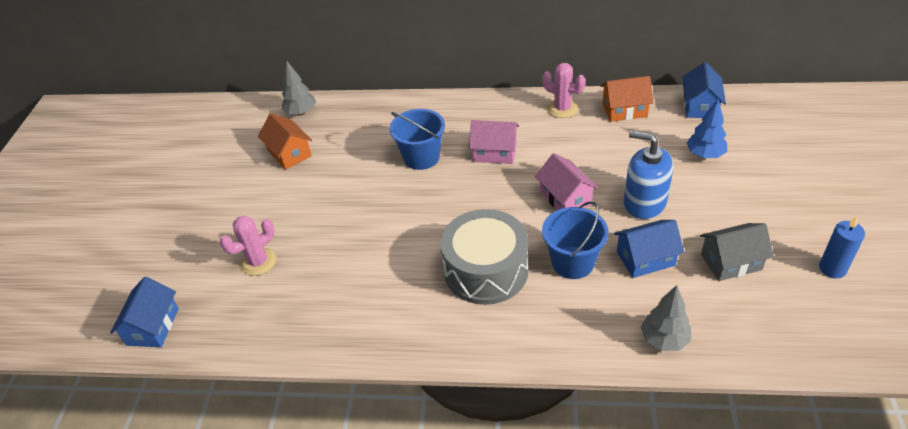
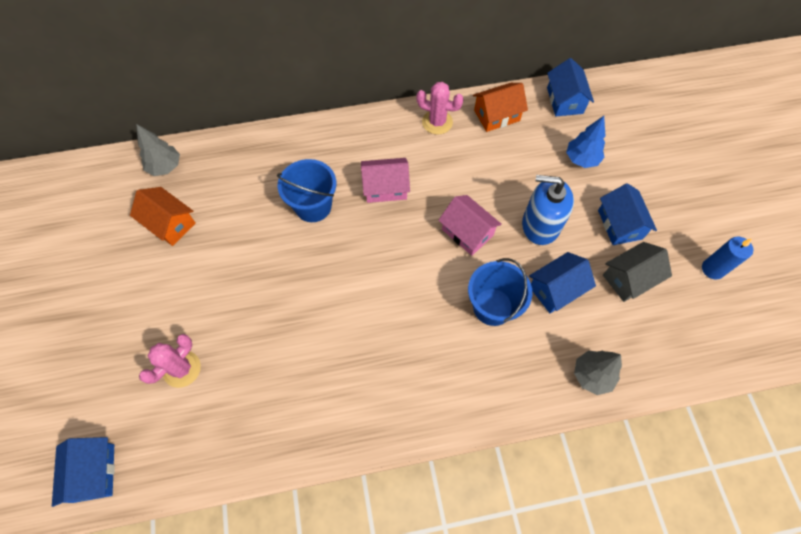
camera: 20 degrees left, 20 degrees up
(486, 270) = (415, 332): grey drum -> none
(732, 214) = (620, 224): none -> blue house

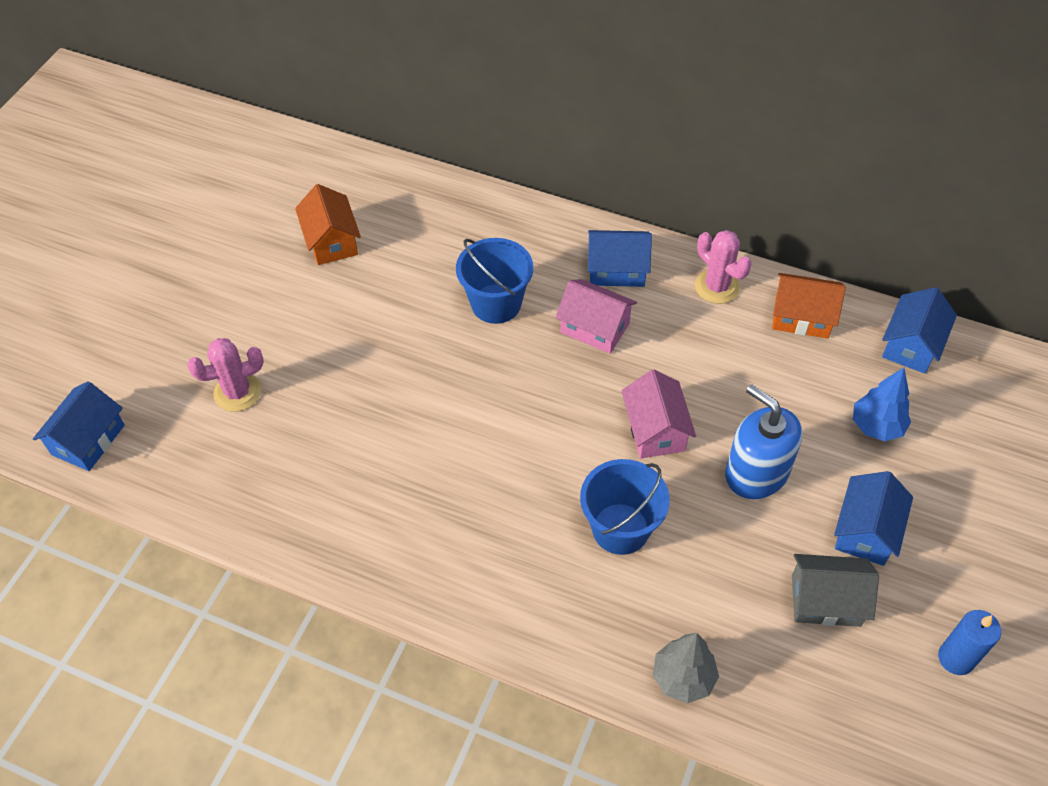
camera: 35 degrees right, 10 degrees down
(165, 167) = (369, 181): grey tree -> none
(556, 289) = (716, 556): blue house -> blue house (617, 270)

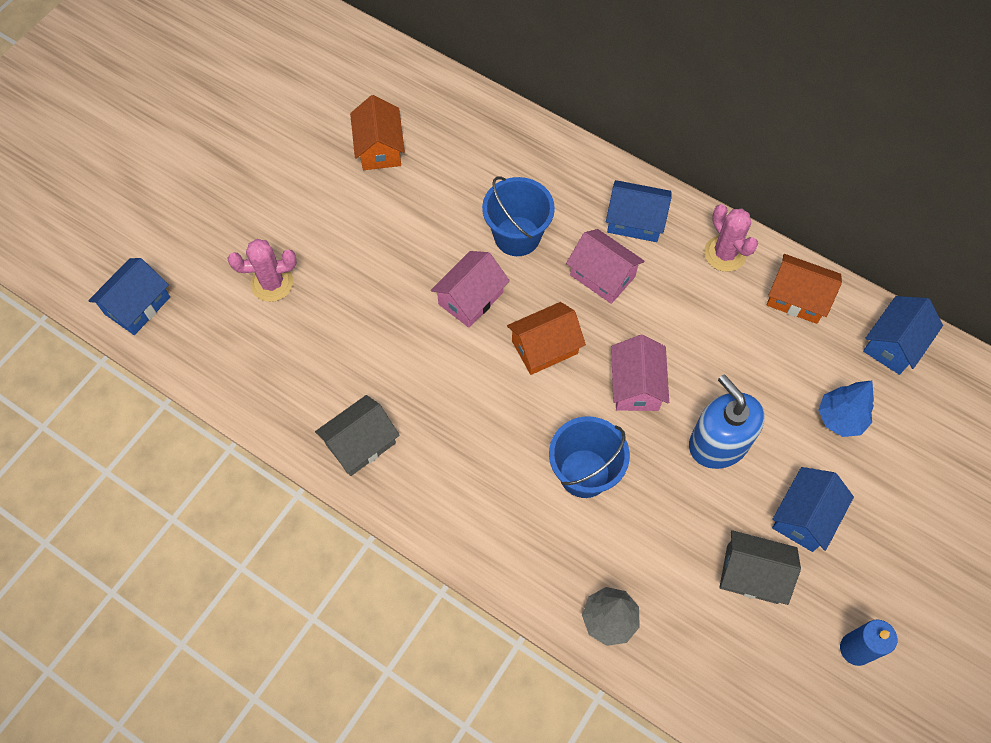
camera: 10 degrees right, 10 degrees up
(367, 541) = (360, 443): none -> grey house
(459, 372) = (470, 298): none -> pink house
(549, 408) = (544, 347): none -> orange house

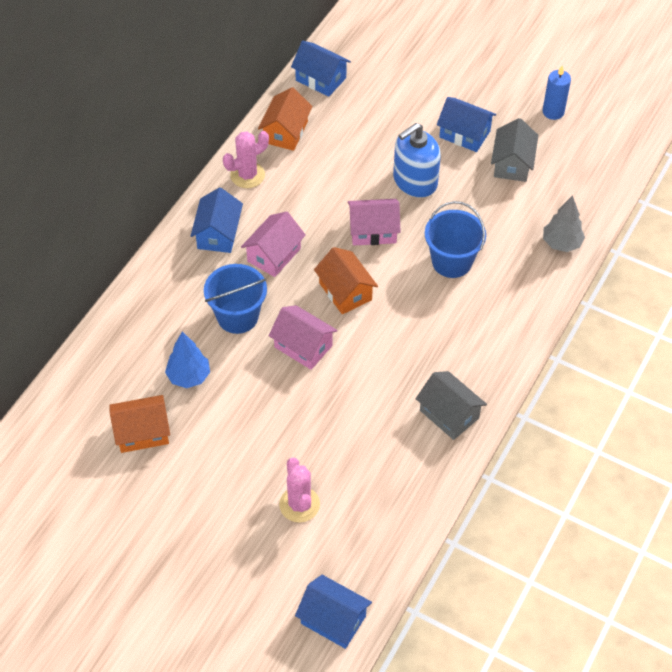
camera: 95 degrees left, 10 degrees down
(840, 418) = (385, 112): blue tree -> blue tree (188, 377)

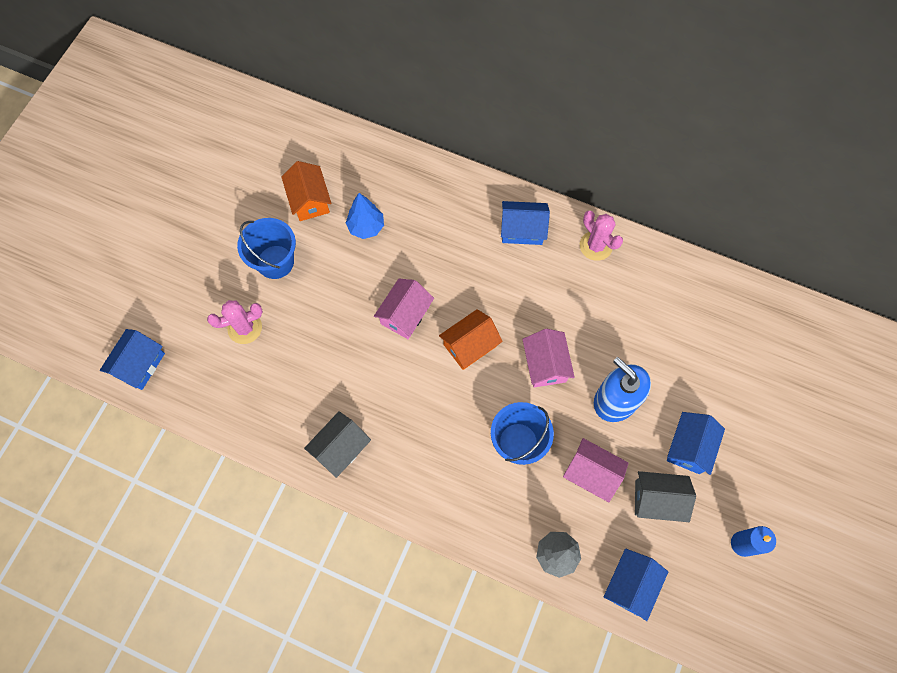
camera: 85 degrees right, 15 degrees up
(237, 316) = (432, 257): blue bucket -> blue bucket (275, 262)
(274, 255) = (504, 279): pink house -> pink house (591, 473)
(285, 132) = (656, 273): orange house -> none
(321, 79) = (735, 298): blue house -> blue house (630, 585)

